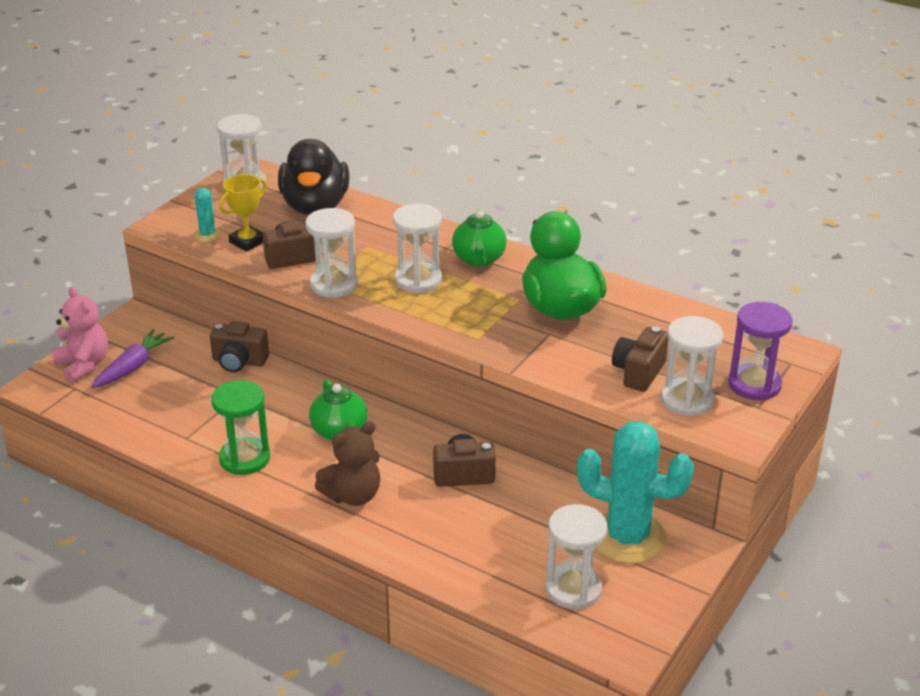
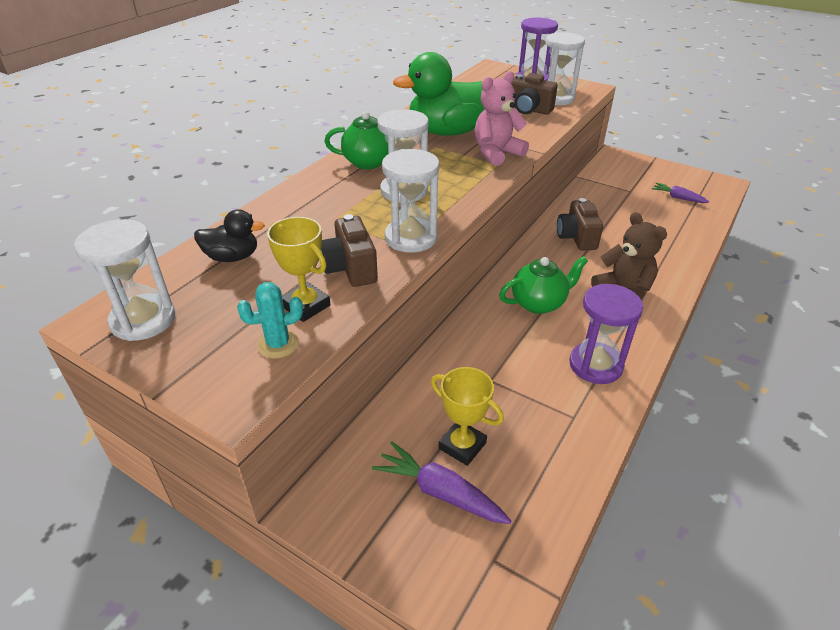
camera: 90 degrees left, 5 degrees up
(83, 365) = (437, 558): pink teddy bear -> pink teddy bear (496, 153)
(171, 378) = (462, 446): none -> yellow trophy
(239, 362) = (426, 384): brown camera -> none
(244, 458) = (595, 365): green hourglass -> purple hourglass
(315, 206) = (232, 257): black duck -> black duck, size x0.50
(573, 589) = (678, 198): white hourglass -> purple carrot
(627, 537) = (619, 178): turquoise cactus -> none

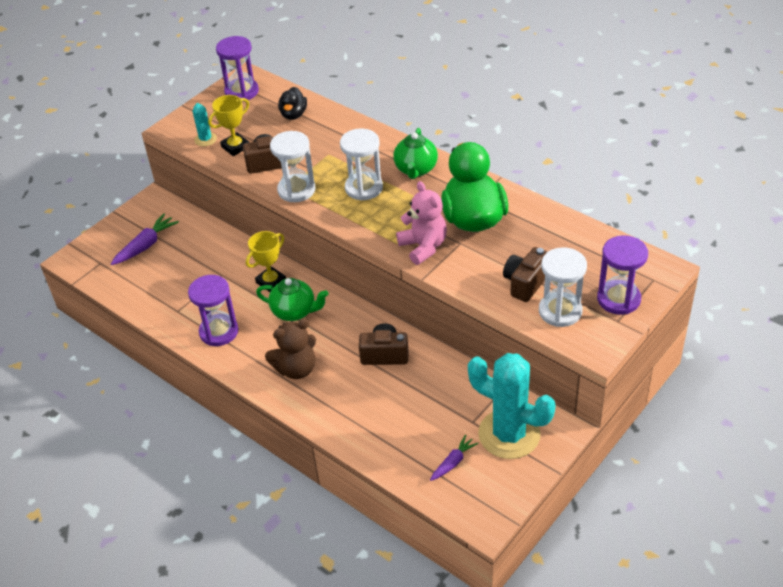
camera: 100 degrees right, 5 degrees up
(143, 320) = (241, 91): white hourglass -> purple hourglass
(462, 446) = (173, 257): yellow trophy -> yellow trophy (271, 281)
(539, 303) = (294, 312): green teapot -> green teapot turned 60 degrees counterclockwise
(633, 175) = (509, 434): none -> turquoise cactus

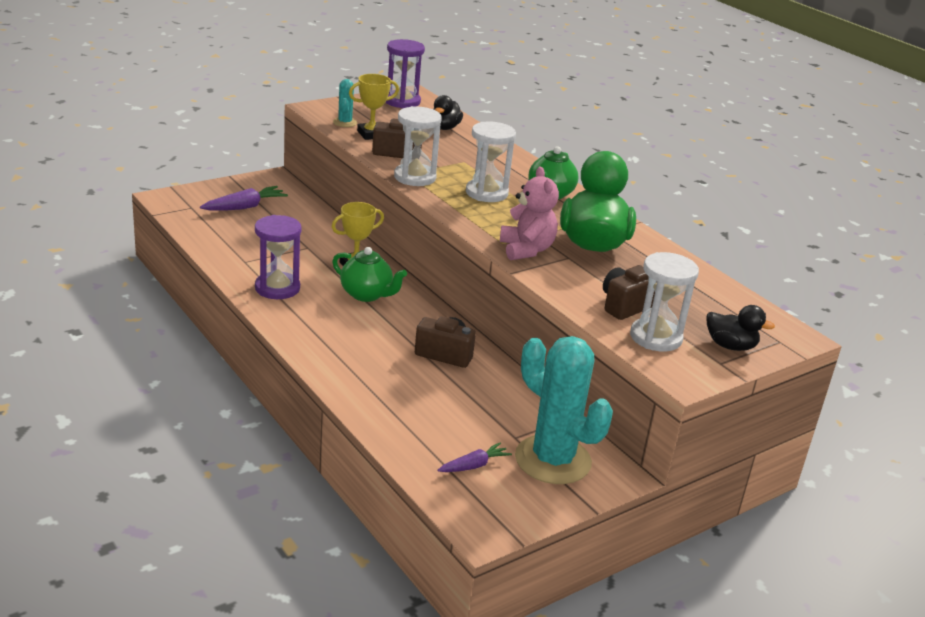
camera: 10 degrees right, 15 degrees down
(296, 369) = (341, 339): brown teddy bear -> none
(618, 299) = (730, 346): purple hourglass -> black duck

